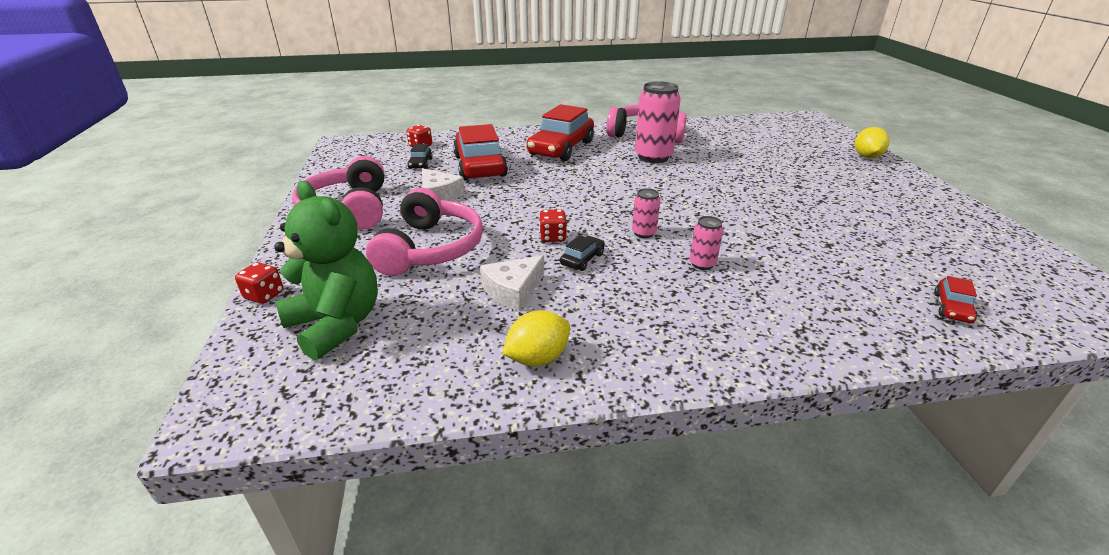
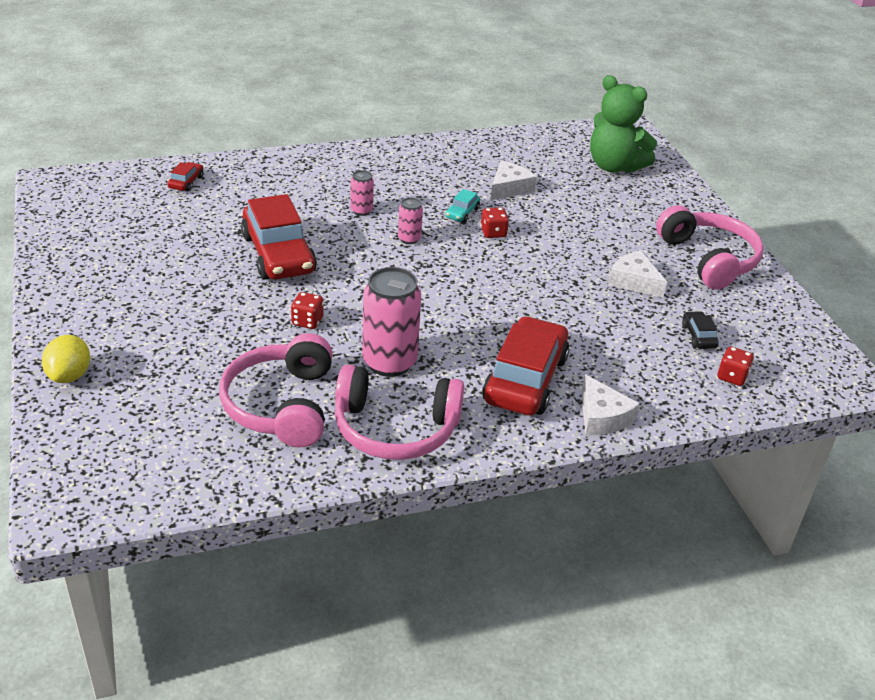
camera: 170 degrees right, 5 degrees up
(264, 295) = (684, 182): red dice -> red dice (307, 321)
(430, 248) = (595, 219): pink headphones -> pink headphones (282, 405)
(480, 166) = (619, 333): red car -> red car (278, 254)
(520, 134) = (602, 417): none -> white cheese
(537, 358) = (477, 152): yellow lemon -> none
(582, 259) = (462, 213): black car -> turquoise car

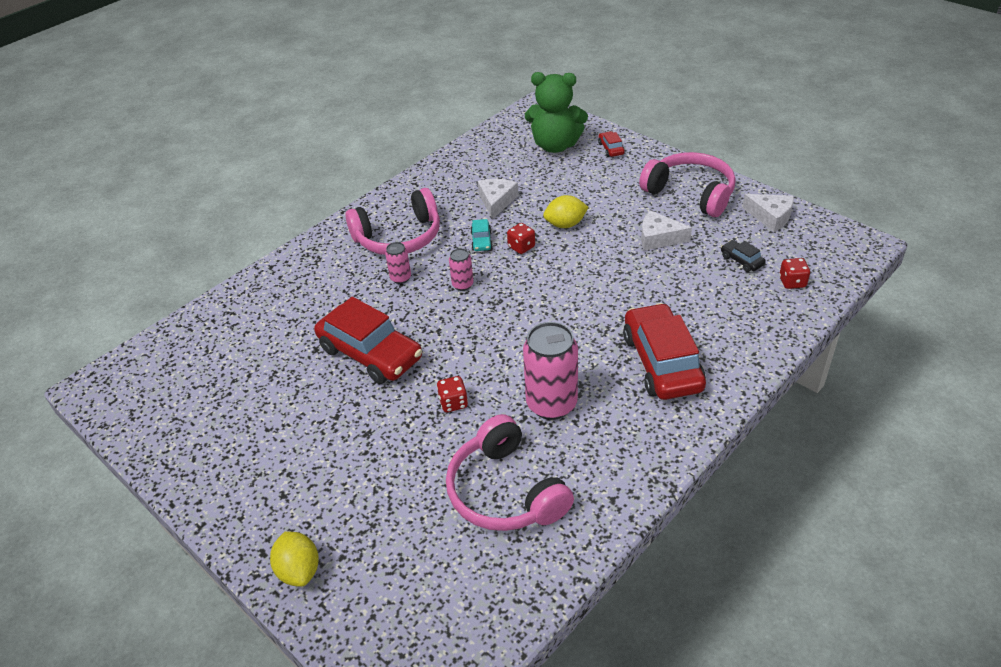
camera: 25 degrees left, 5 degrees up
(186, 182) = (223, 325): red car -> red car (611, 149)
(395, 428) = (610, 459): pink headphones -> pink headphones (399, 237)
(554, 233) = (565, 224): none -> yellow lemon
(602, 417) = (741, 363): white cheese -> white cheese (770, 216)

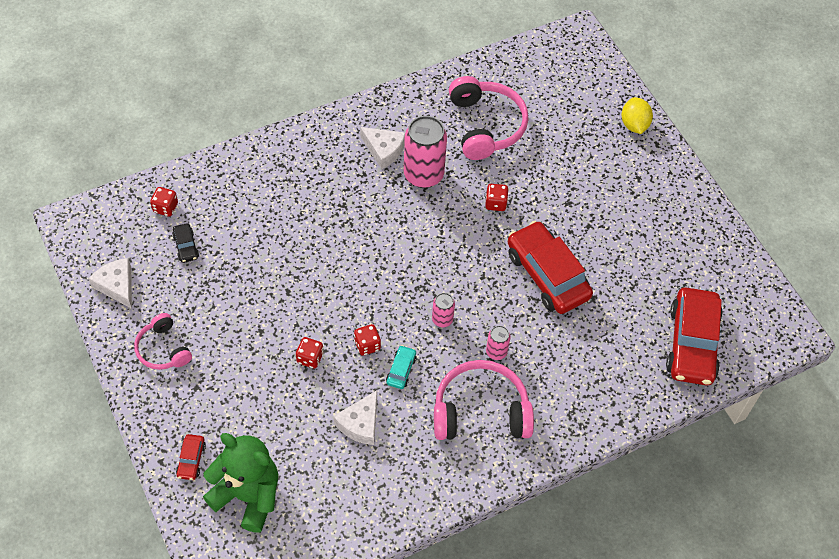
camera: 165 degrees left, 15 degrees up
(565, 224) = (310, 358): yellow lemon -> red dice
(658, 238) = (236, 302): white cheese -> white cheese (384, 150)
(661, 362) = (323, 177): red car -> red car (692, 343)
(690, 193) = (163, 349): pink headphones -> pink headphones, size x0.59

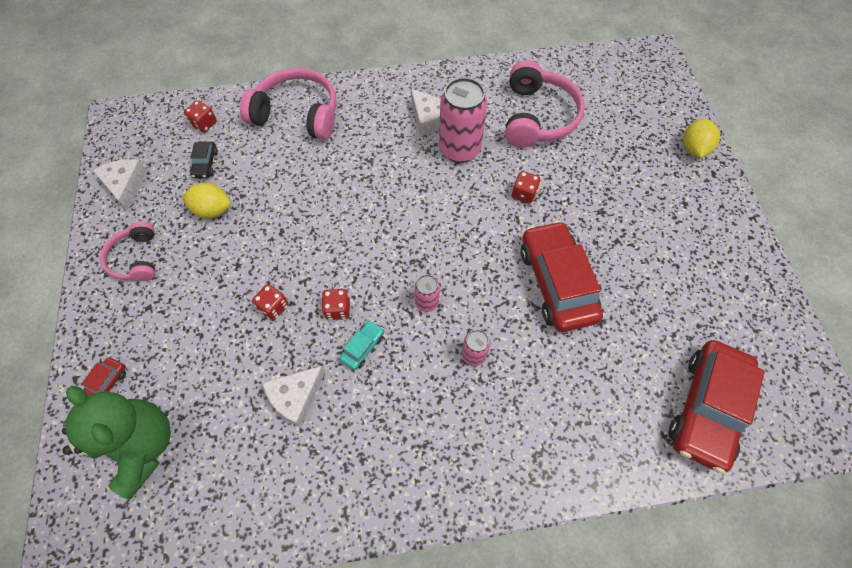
camera: 20 degrees right, 5 degrees up
(214, 288) = (212, 210): none -> yellow lemon
(480, 411) = (433, 421): pink headphones -> pink headphones (297, 114)

